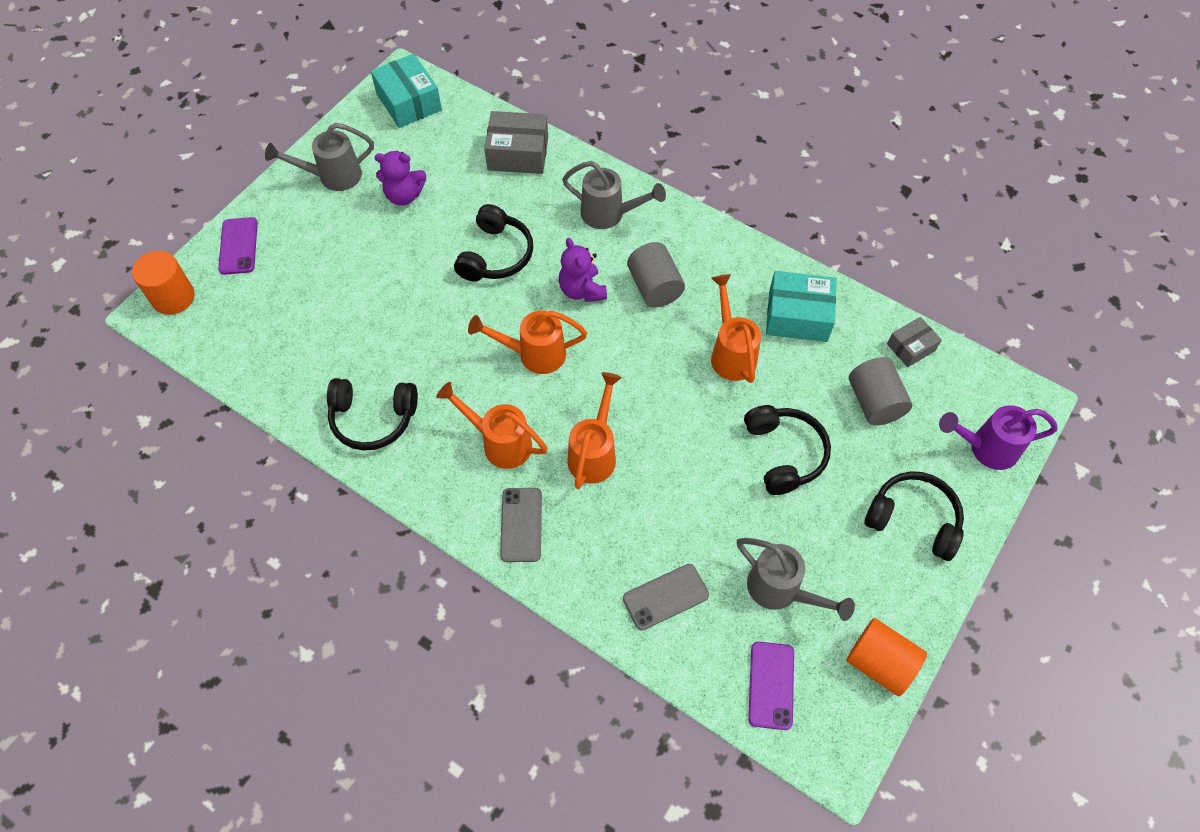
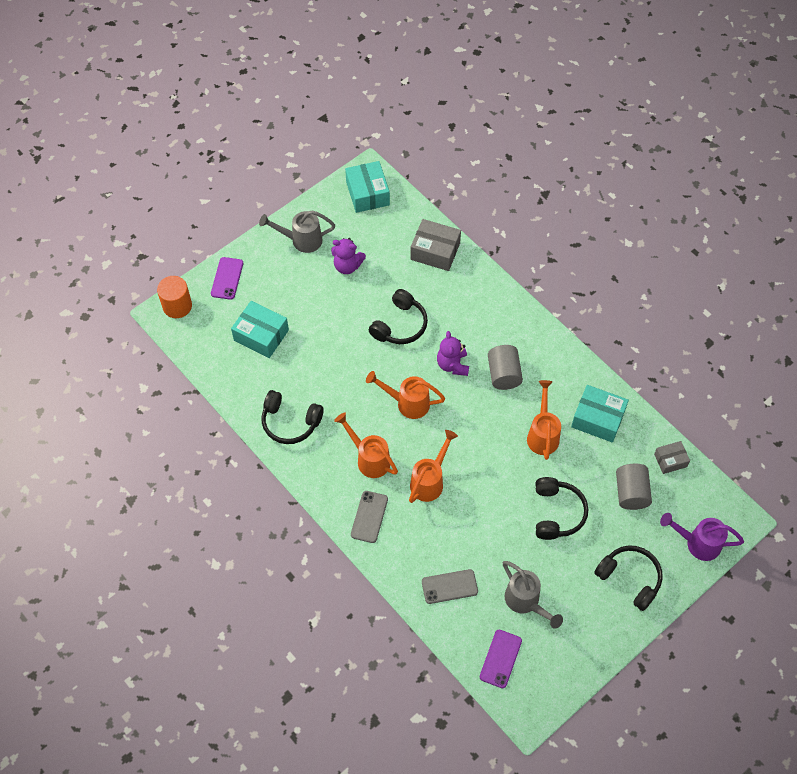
camera: 15 degrees right, 0 degrees up
(304, 310) = (261, 335): none -> turquoise box
(610, 214) = (487, 313): grey watering can -> none
(880, 663) = (575, 663): orange cylinder -> none

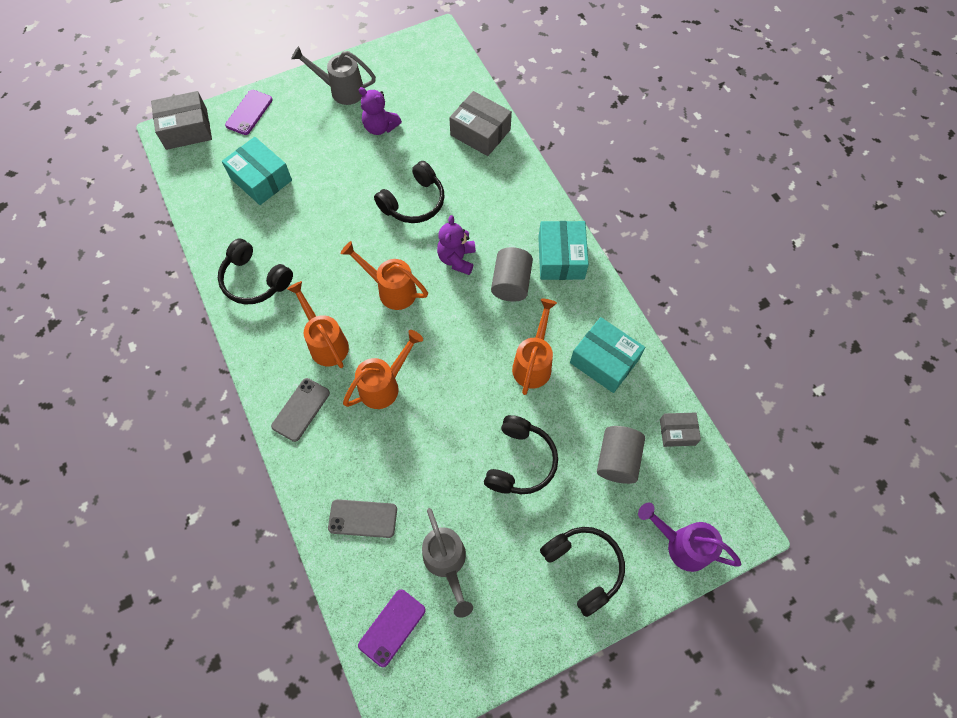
camera: 15 degrees right, 5 degrees up
(177, 306) = (186, 129): orange cylinder -> grey box
(367, 193) = (429, 58): turquoise box -> turquoise box (561, 258)

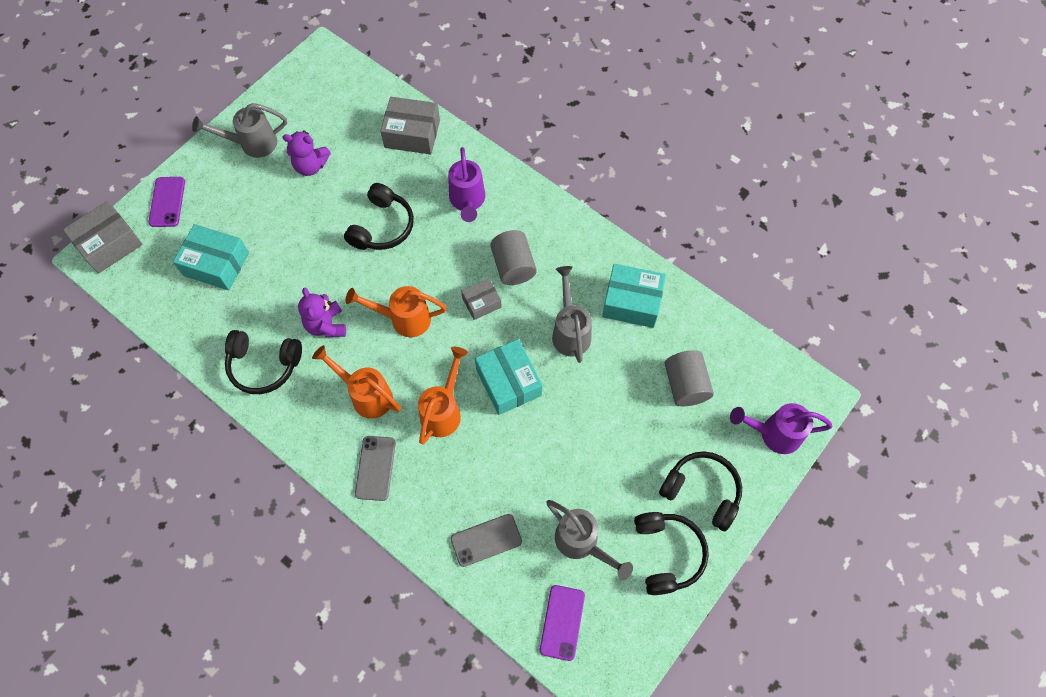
camera: 25 degrees left, 0 degrees up
(457, 259) = (451, 264): purple teddy bear -> purple teddy bear (326, 325)
(499, 210) = (467, 202): none -> purple watering can
(520, 462) = (602, 424): black headphones -> black headphones (667, 554)
(533, 363) = (570, 331): orange watering can -> grey watering can
(561, 258) = (547, 224): turquoise box -> turquoise box (508, 382)
(677, 432) = (724, 338): grey box -> grey box (481, 303)

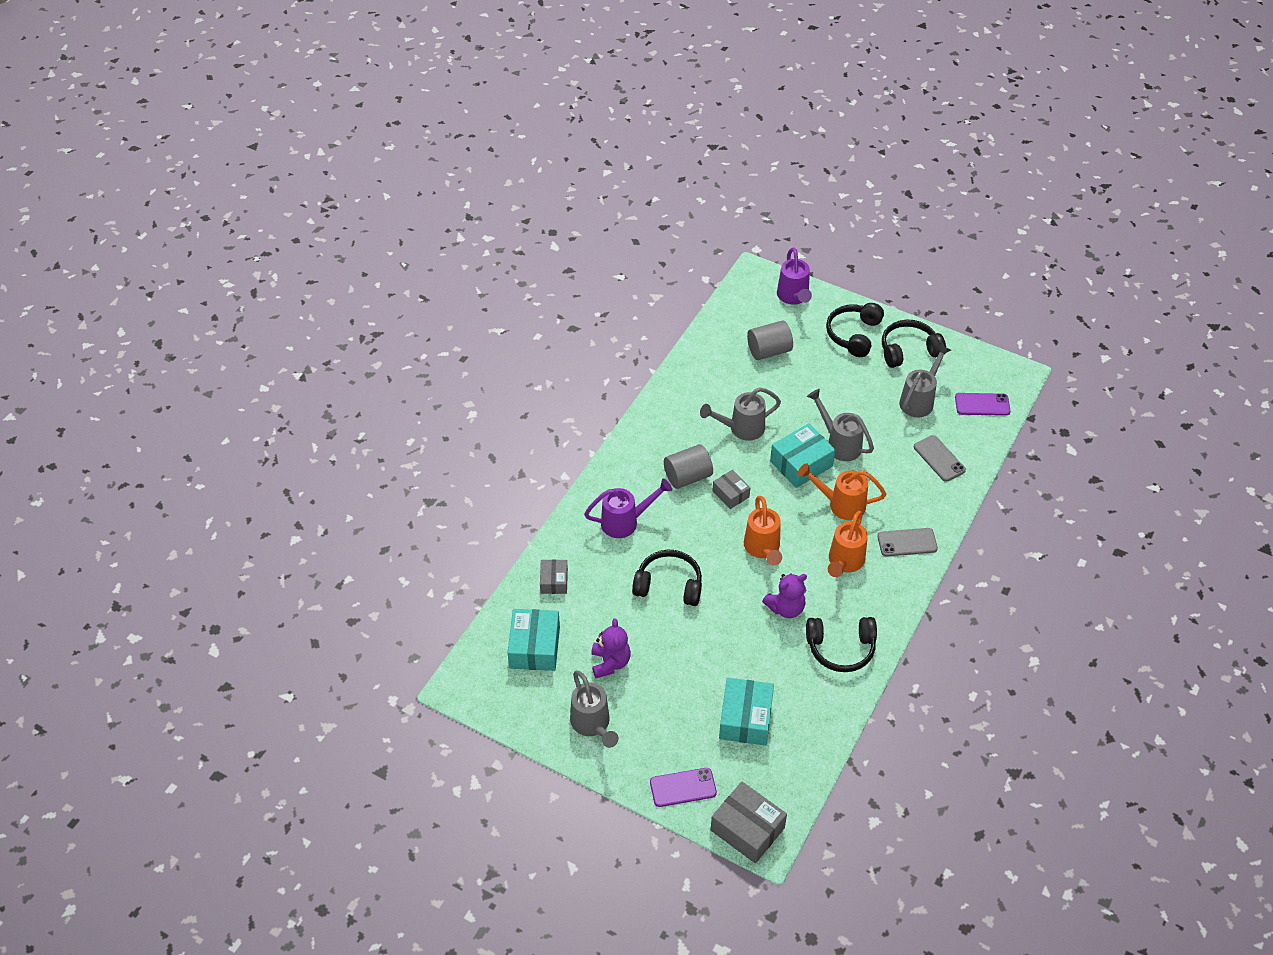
camera: 100 degrees left, 15 degrees down
(264, 365) = (841, 649): black headphones -> black headphones turned 90 degrees clockwise
(412, 134) = (554, 581): grey box -> grey box, size x0.59
(530, 430) = (839, 443): none -> grey watering can
(632, 302) = (702, 391): turquoise box -> turquoise box (534, 647)

